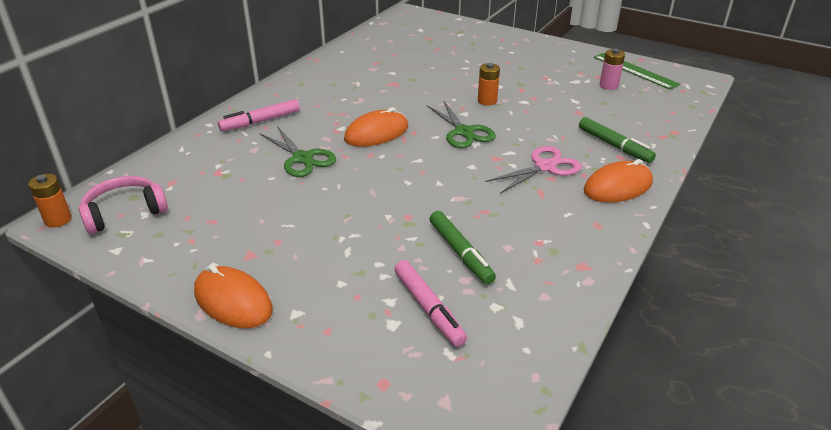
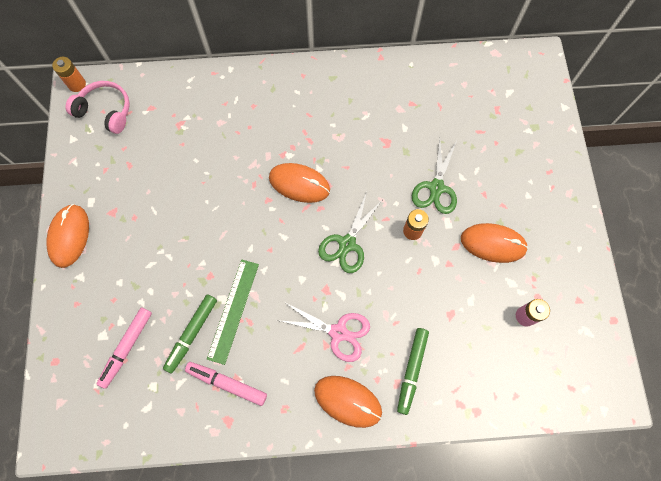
camera: 55 degrees right, 35 degrees up
(261, 121) = (258, 97): pink marker -> pink marker (227, 383)
(302, 158) = (231, 161): green scissors -> green scissors (436, 188)
(535, 76) = (493, 243): none -> orange mouse
(635, 70) = (580, 326): green ruler -> green ruler (233, 310)

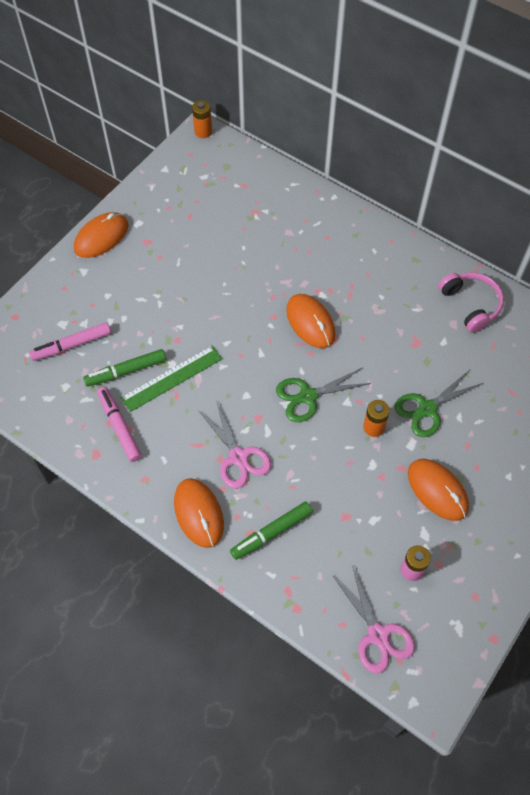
camera: 40 degrees right, 10 degrees down
(105, 111) = (207, 165): pink headphones -> pink headphones (470, 304)
(544, 383) = (378, 635): none -> pink scissors

